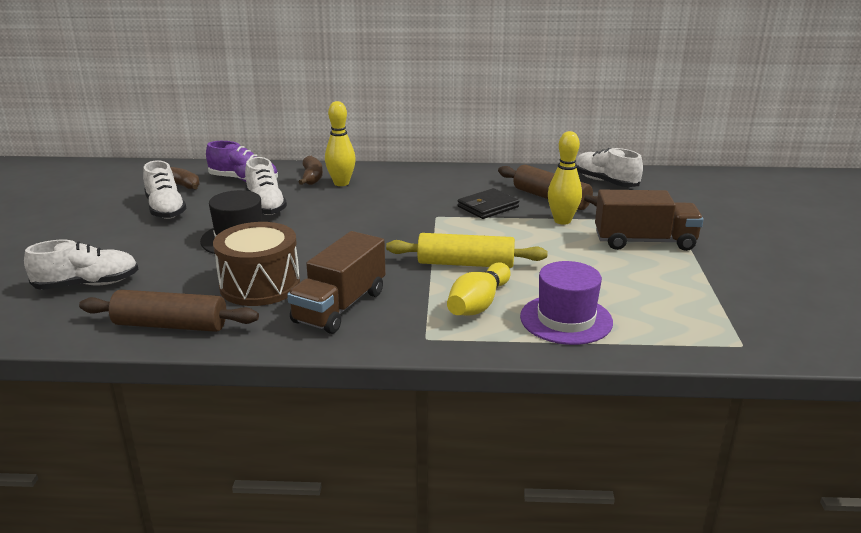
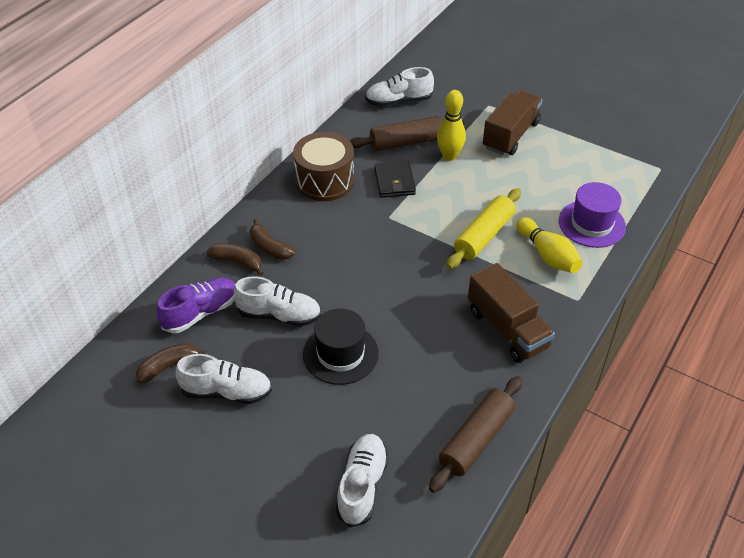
camera: 60 degrees left, 20 degrees up
(260, 285) = (442, 365): brown drum -> brown drum (325, 181)
(341, 183) = (269, 247): yellow bowling pin -> brown banana

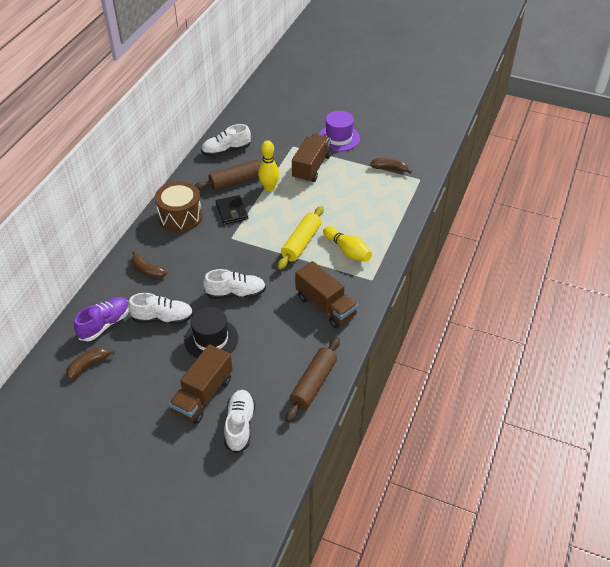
camera: 10 degrees left, 0 degrees up
(227, 392) = (134, 376): white shoe -> white shoe (236, 293)
(238, 262) = (126, 284): brown banana -> brown banana (390, 169)
(317, 433) = (203, 395): none -> brown truck
(591, 224) = (376, 225): purple hat -> purple hat (338, 138)

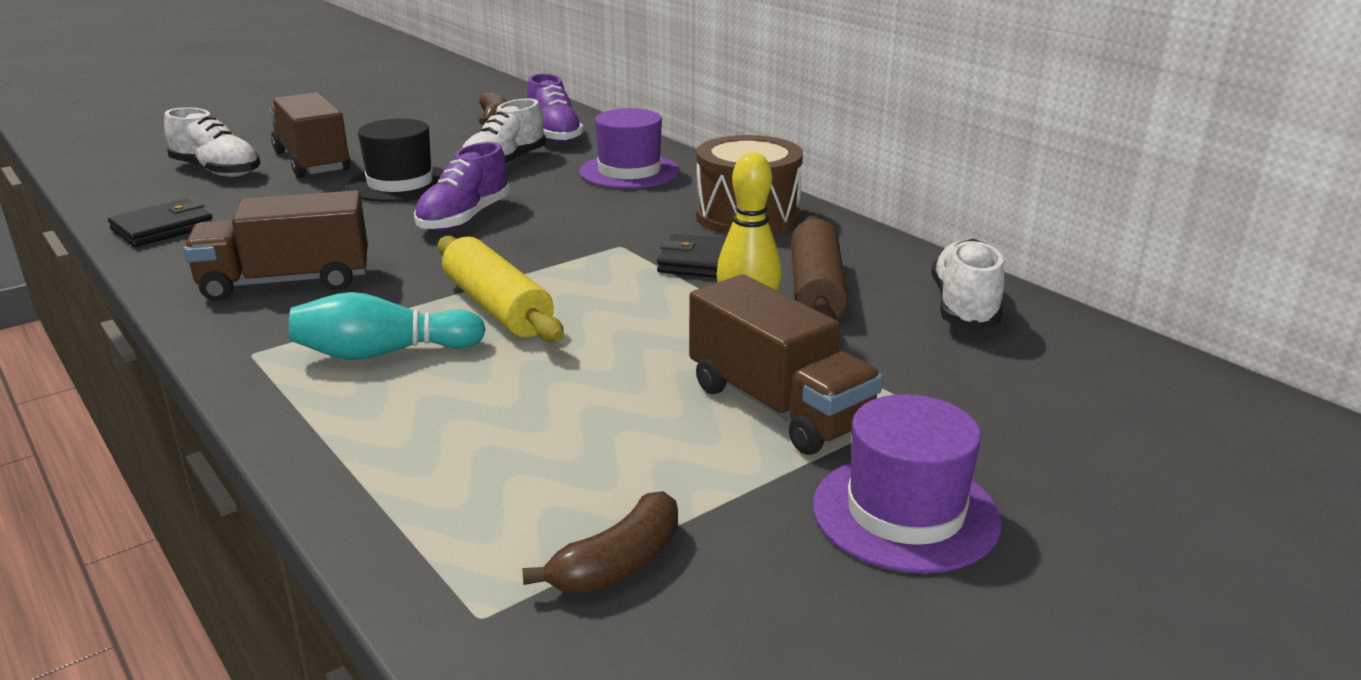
camera: 120 degrees right, 20 degrees down
(147, 271) = (629, 172): brown banana -> purple hat
(236, 293) = (464, 218): white shoe -> purple shoe
(313, 384) = (163, 228): brown rolling pin -> black wallet
(347, 251) = (383, 353): yellow bowling pin -> turquoise bowling pin

